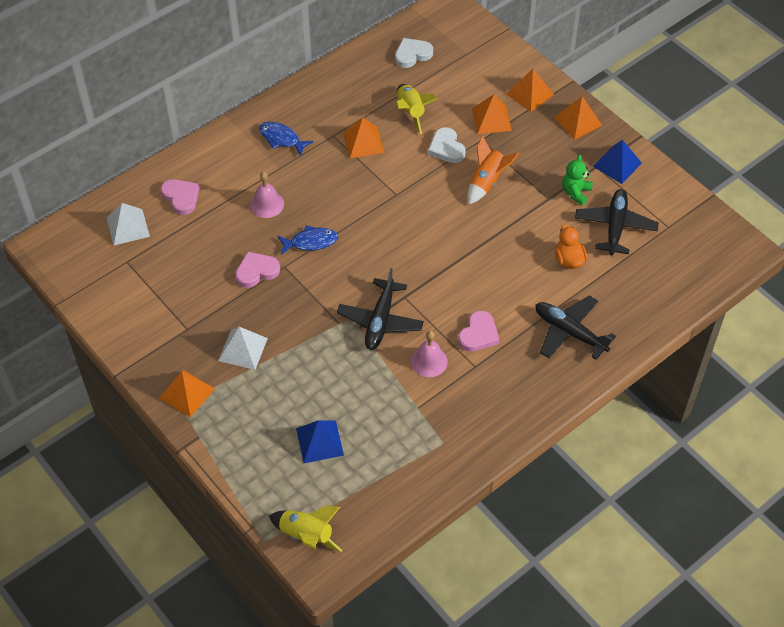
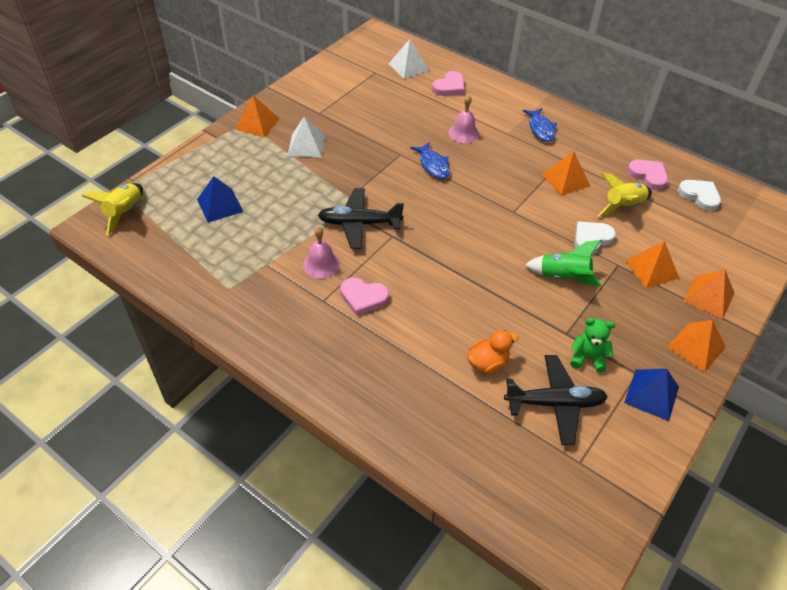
camera: 75 degrees right, 5 degrees down
(256, 271) = (389, 139): pink heart -> pink heart (648, 176)
(281, 139) = (541, 129): blue fish -> blue fish turned 150 degrees clockwise
(487, 182) = (563, 277): orange rocket -> green rocket
(569, 332) = (387, 376): black plane -> none

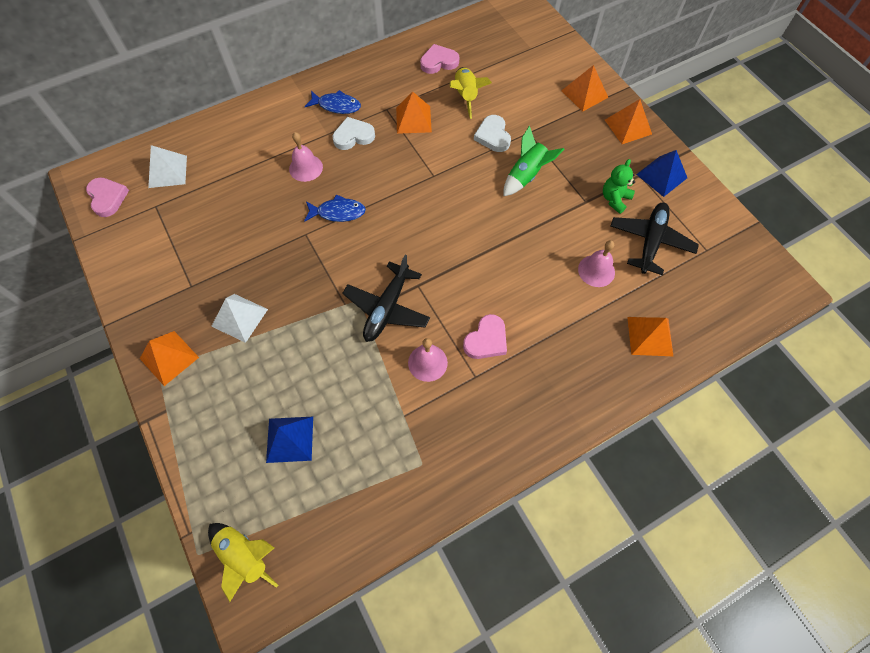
camera: 65 degrees left, 15 degrees up
(449, 87) = (226, 149): pink heart -> pink heart (107, 198)
(487, 363) = (596, 270): orange duck -> pink bell
(651, 269) = (542, 113): orange pyramid -> orange pyramid (650, 336)
(699, 196) = (479, 43): white heart -> white heart (353, 136)

